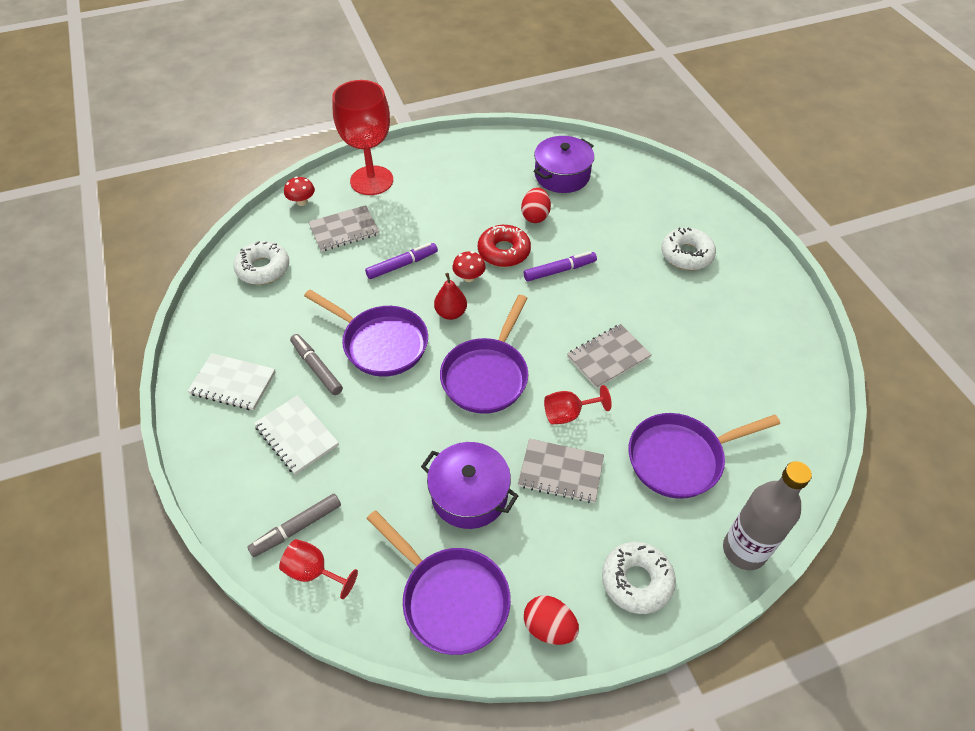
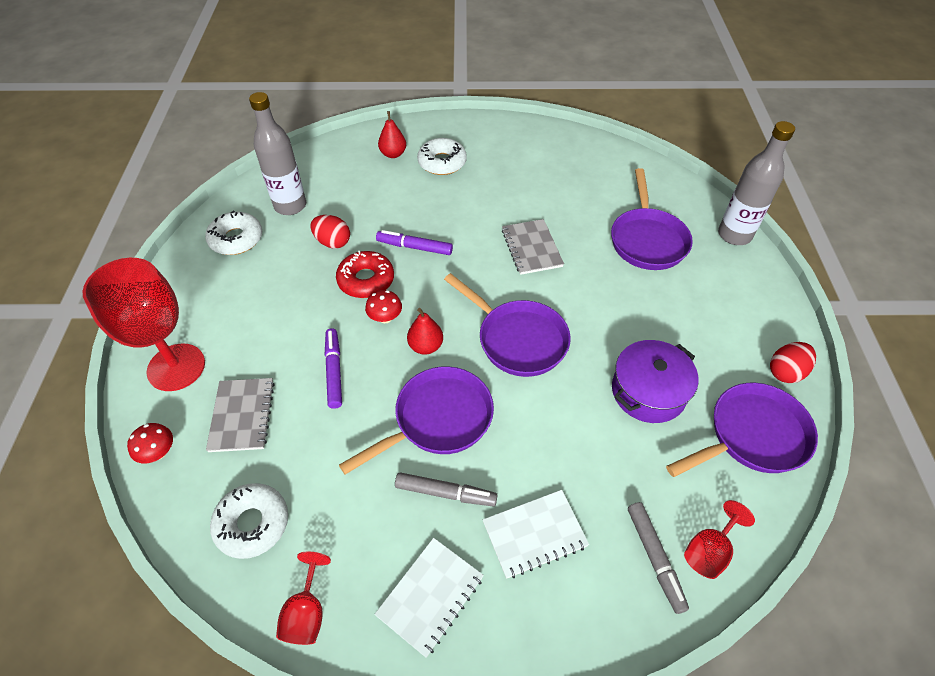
camera: 70 degrees left, 0 degrees up
(316, 368) = (445, 493): grey marker -> grey marker turned 150 degrees counterclockwise
(559, 270) = (414, 247): purple marker -> purple marker turned 75 degrees counterclockwise
(560, 472) = (641, 318): grey notebook -> none
(562, 175) = (290, 206): purple pot -> grey bottle
(568, 414) = (582, 294): red goblet -> red goblet (307, 613)
(636, 581) = (751, 303): white donut -> white donut (236, 239)
(673, 216) = (393, 154): none -> red pear

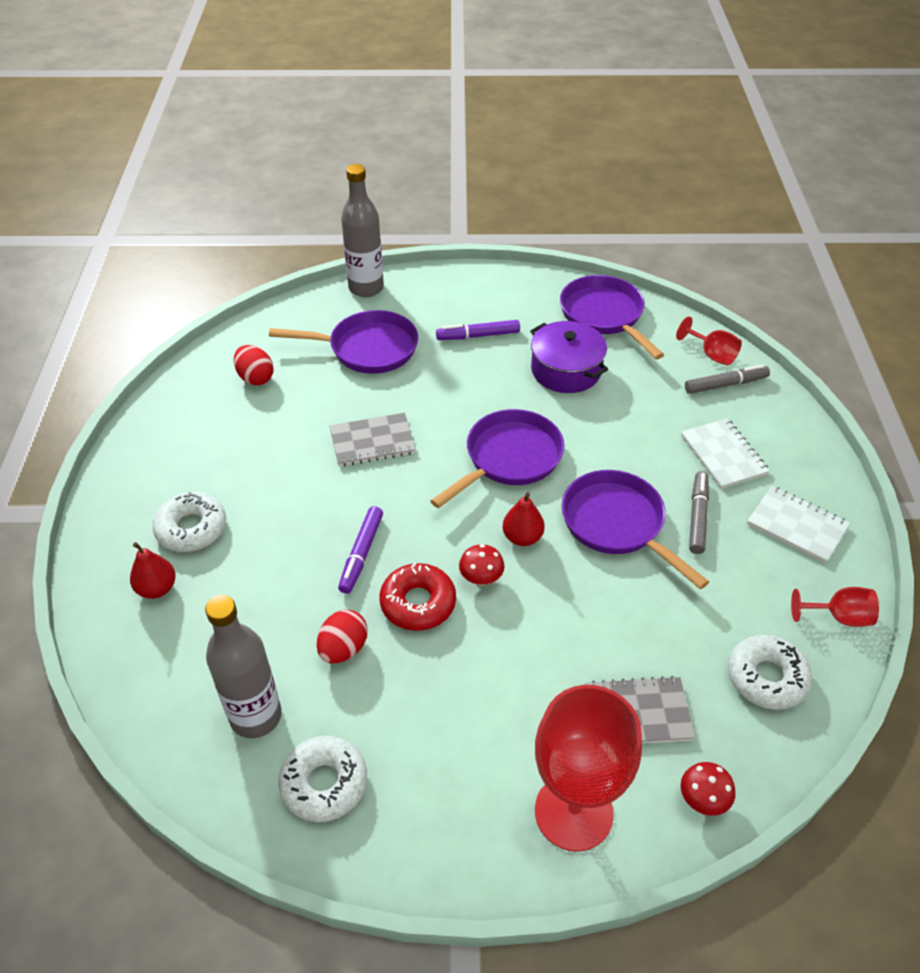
camera: 90 degrees left, 5 degrees down
(334, 371) = (564, 624): purple marker -> purple marker (478, 336)
(785, 372) = (536, 286): red egg -> red egg (255, 378)

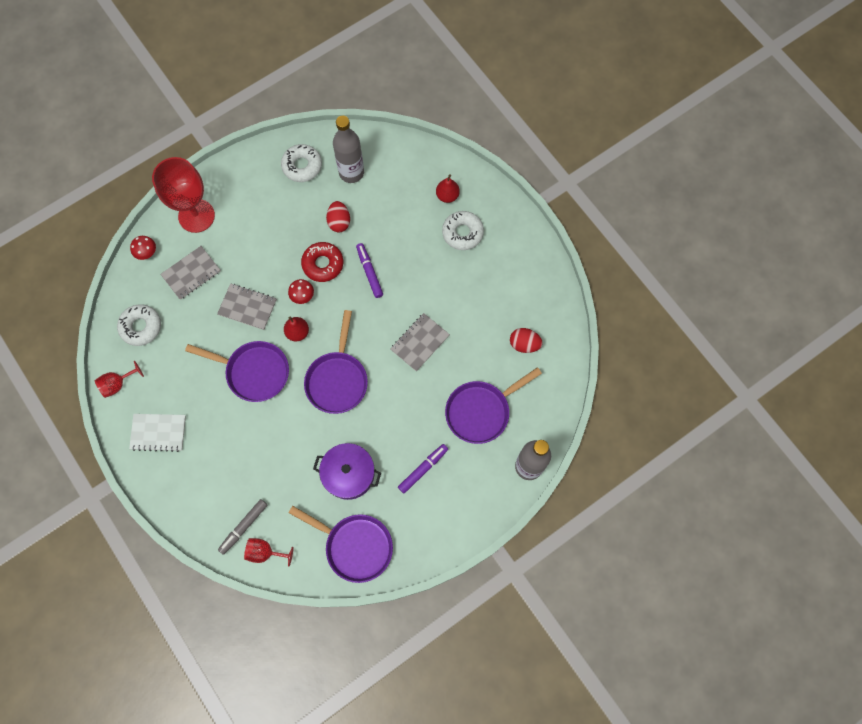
camera: 145 degrees right, 25 degrees up
(574, 609) = (247, 307): none -> grey notebook
(697, 517) = (214, 404): grey marker -> none
(723, 455) = (219, 462): white notebook -> none

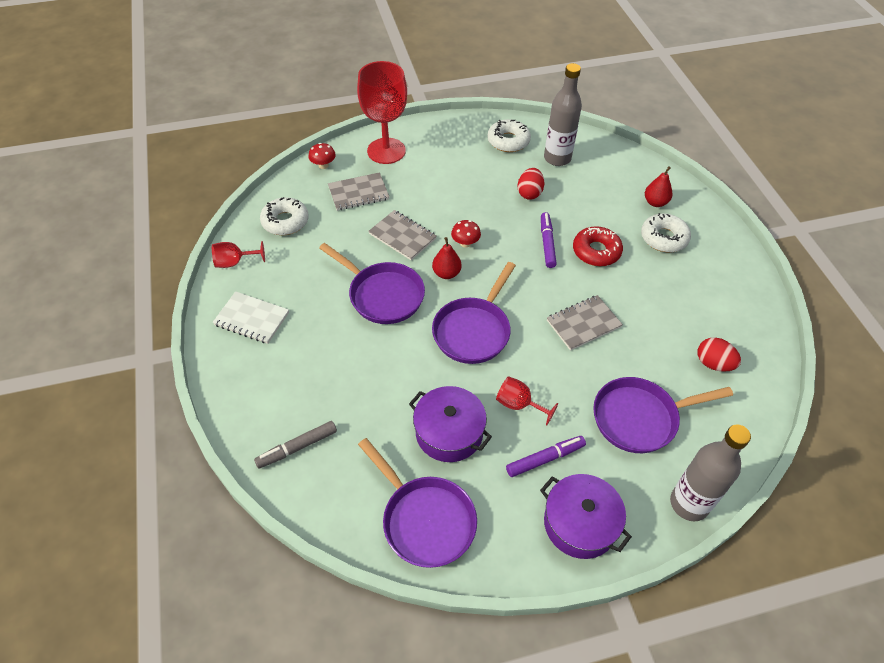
camera: 20 degrees right, 20 degrees down
(265, 552) = (309, 486): red goblet -> red goblet (518, 404)
(323, 264) = (498, 223): red donut -> red donut (596, 251)
(460, 509) = (580, 523): none -> purple pot

